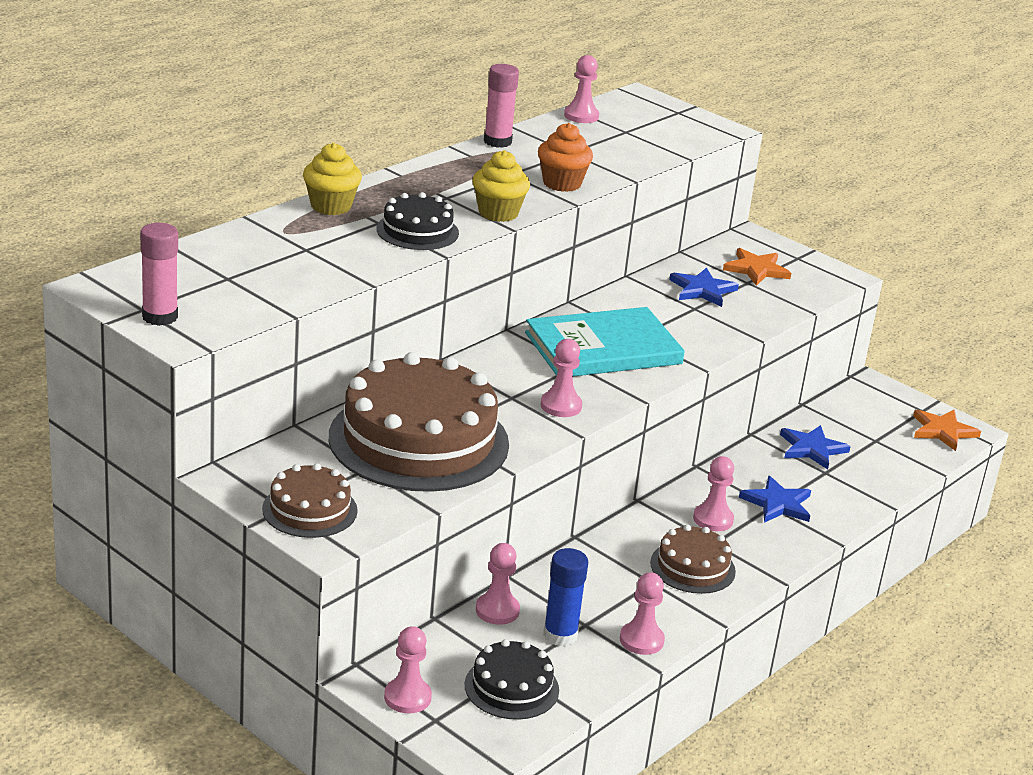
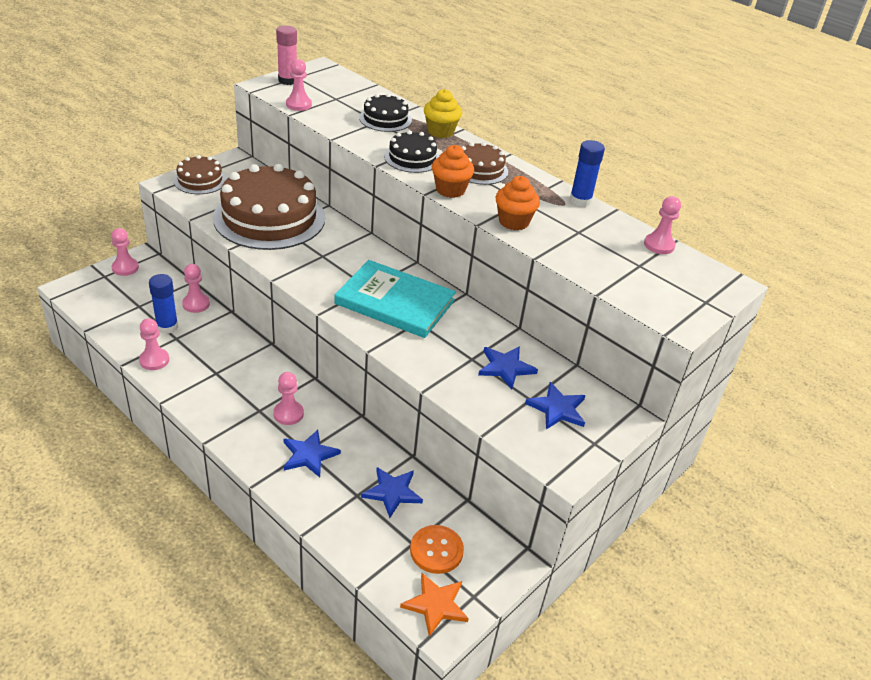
camera: 90 degrees right, 10 degrees up
(497, 141) = (580, 200): pink glue stick -> blue glue stick
(498, 213) = (450, 190): yellow cupcake -> orange cupcake
(511, 687) = (123, 304): black cake -> black cake (385, 119)
(561, 406) = (311, 275): pink pawn -> pink pawn (298, 104)
(603, 348) = (395, 302): turquoise book -> turquoise book turned 45 degrees counterclockwise
(692, 567) = (230, 395): brown cake -> brown cake (480, 169)
(756, 269) = (557, 408): orange star -> blue star
(878, 426) = (436, 550): none -> orange button

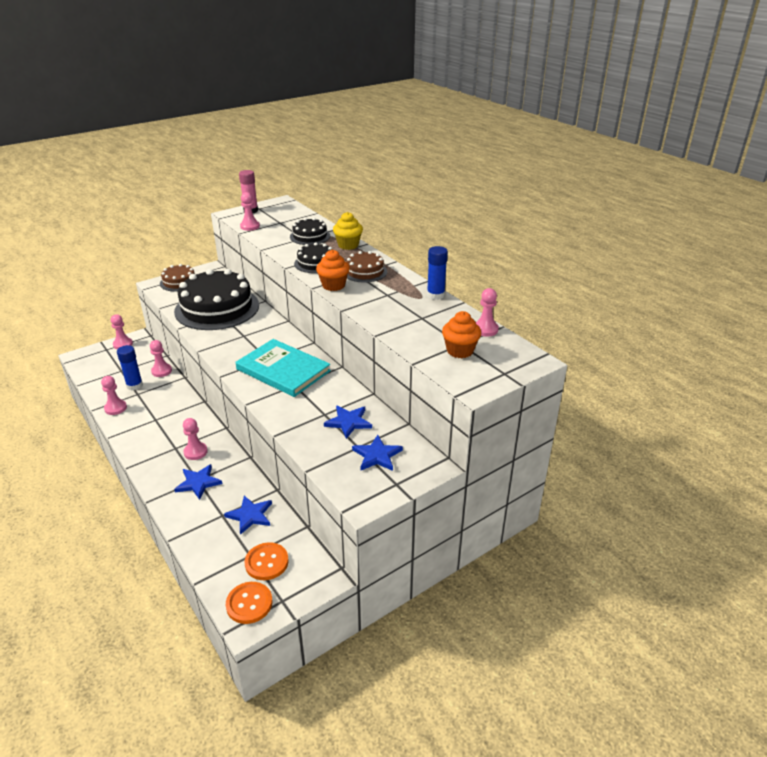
camera: 15 degrees right, 5 degrees down
(269, 217) = (217, 308): brown cake -> black cake
(436, 605) = (249, 604): orange star -> orange button
(513, 222) = (372, 309): orange cupcake -> orange cupcake (460, 351)

